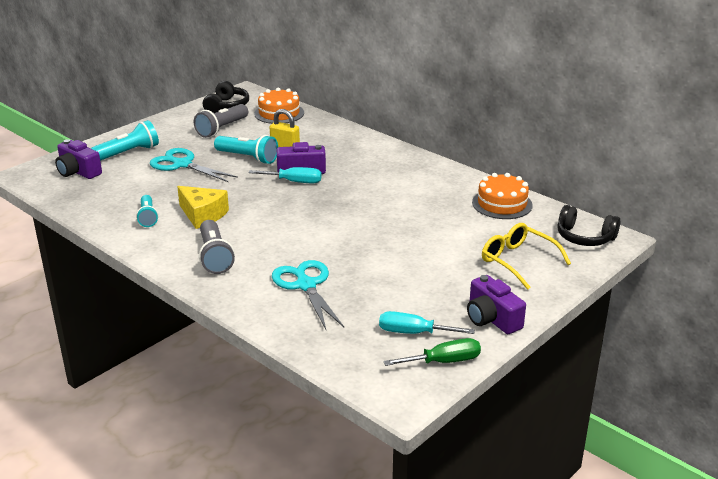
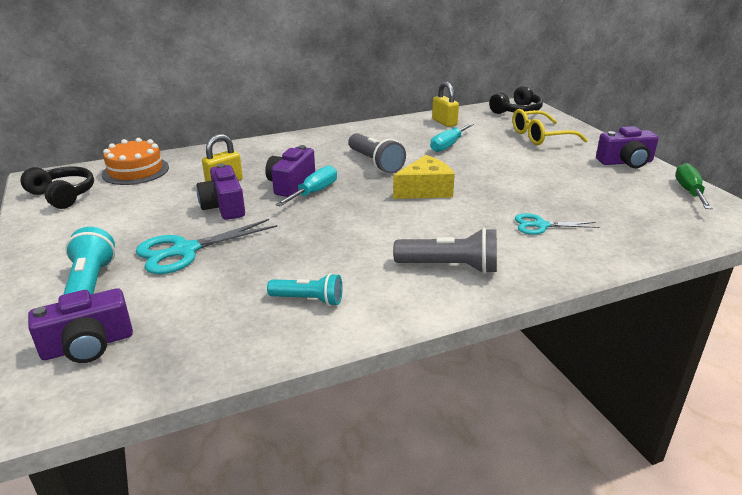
camera: 65 degrees left, 0 degrees up
(203, 215) = (340, 258): yellow cheese -> yellow cheese (425, 190)
(222, 129) = (122, 209): grey flashlight -> grey flashlight (375, 163)
(248, 158) = (224, 206): turquoise flashlight -> purple camera
(306, 285) = (541, 225): turquoise scissors -> turquoise scissors, size x0.61
(413, 333) = (642, 194): turquoise screwdriver -> turquoise screwdriver (448, 145)
(502, 204) = (444, 122): orange cake -> yellow padlock

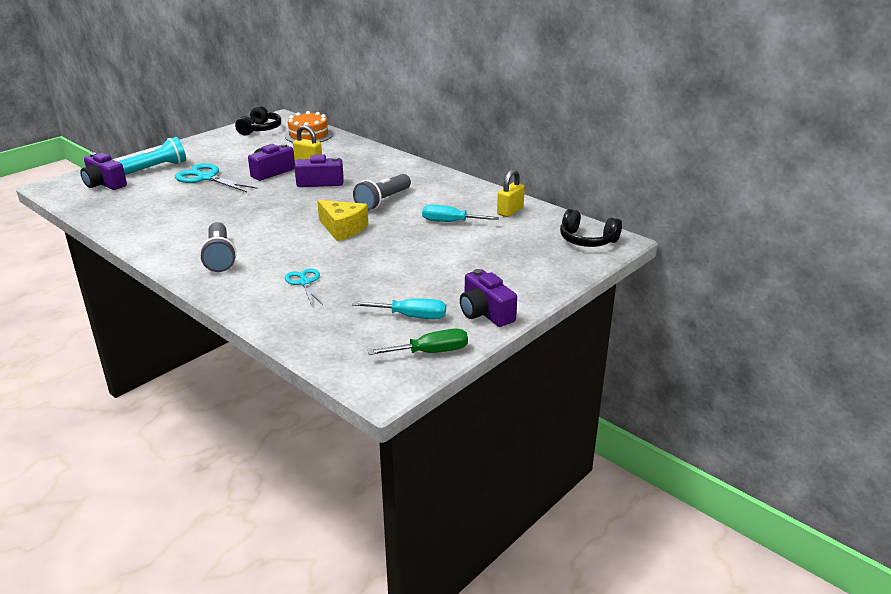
camera: 65 degrees right, 0 degrees up
(308, 300) = (162, 223): turquoise flashlight -> none
(314, 192) = (311, 192): turquoise screwdriver -> turquoise screwdriver (411, 316)
(540, 136) = (518, 261): yellow glasses -> none

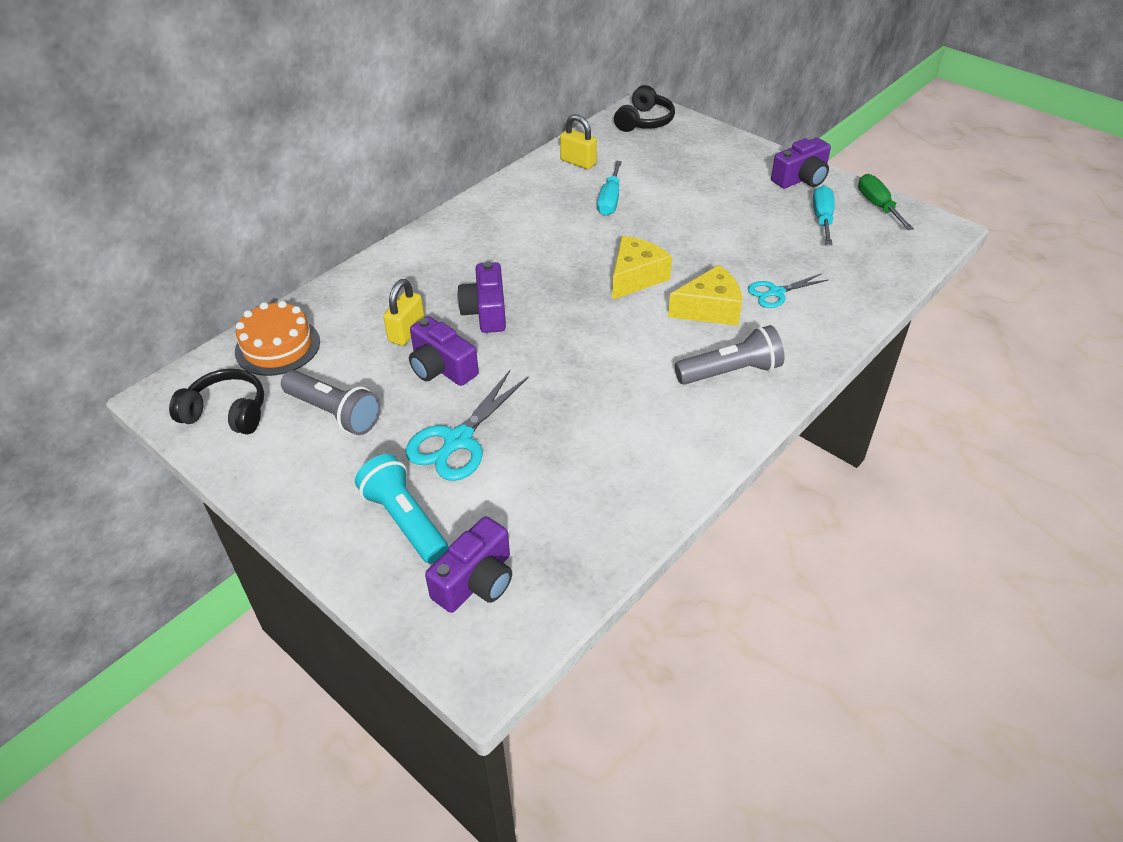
camera: 90 degrees left, 15 degrees up
(294, 254) = (710, 309): none -> yellow cheese
(383, 201) = (552, 251): grey flashlight -> grey flashlight (334, 413)

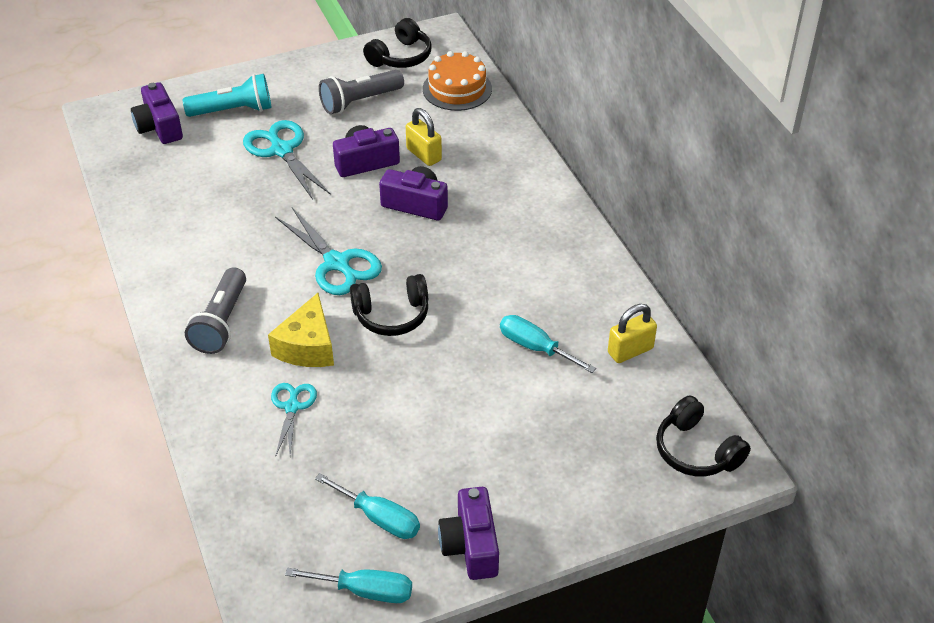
camera: 115 degrees right, 0 degrees up
(600, 331) = (336, 263): none -> turquoise scissors
(636, 277) = (392, 315): yellow cheese -> black headphones
(877, 206) = (365, 591): green screwdriver -> turquoise screwdriver

